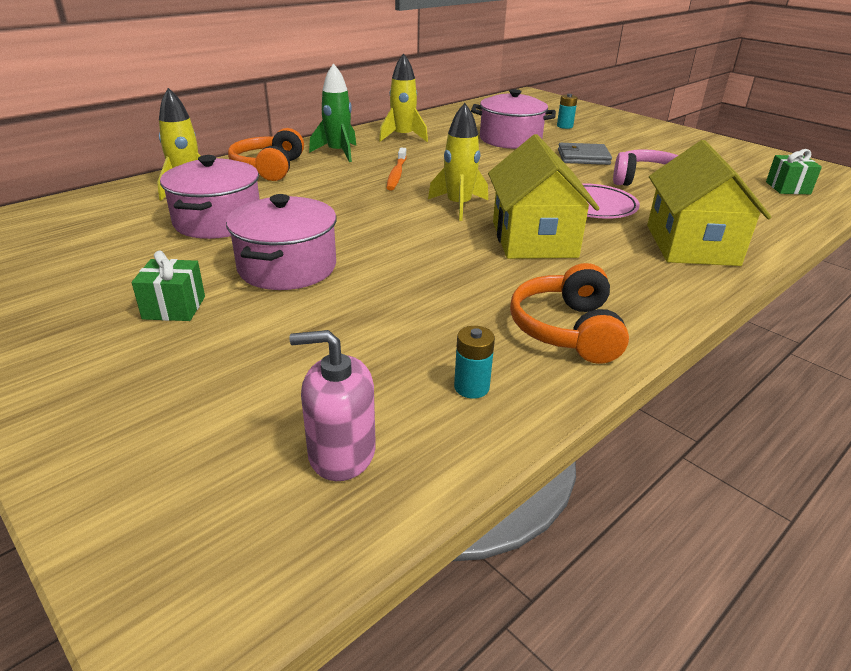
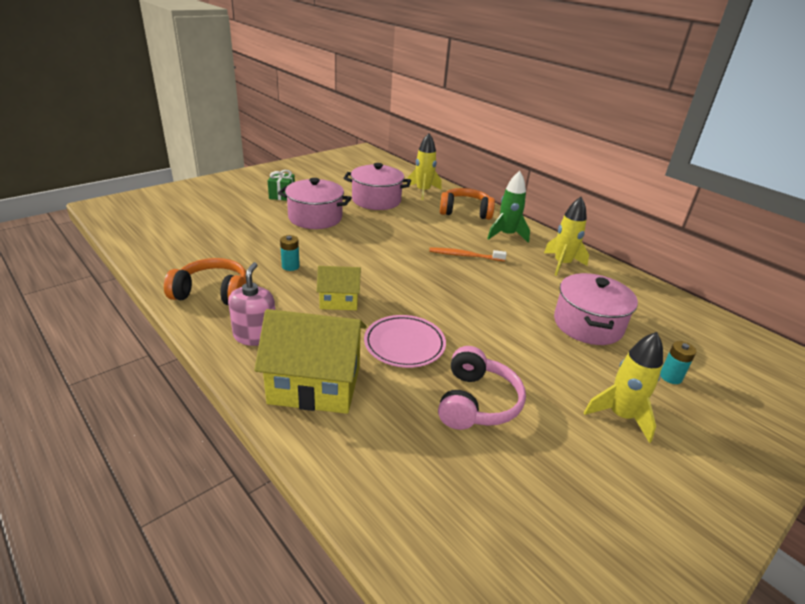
camera: 90 degrees right, 0 degrees up
(341, 452) = (156, 227): pink soap dispenser -> pink soap dispenser (255, 336)
(458, 206) = (402, 276): yellow rocket -> yellow rocket (620, 416)
(471, 387) = (178, 257): turquoise battery -> turquoise battery (290, 266)
(533, 239) = (339, 301): yellow house -> yellow house, size x0.57
(583, 157) = (547, 367): grey wallet -> none
(788, 188) = (484, 554): green gift -> none

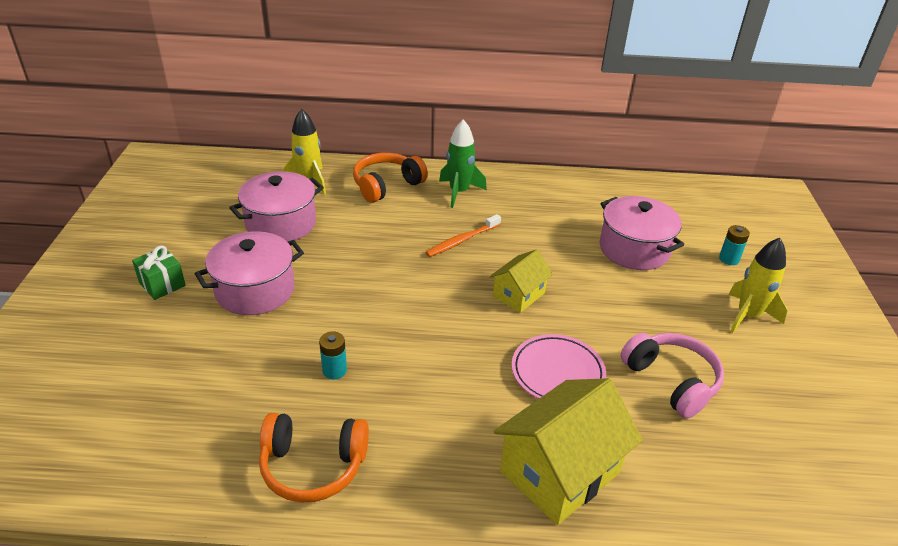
camera: 45 degrees left, 5 degrees up
(212, 293) = (313, 466): orange headphones -> orange headphones turned 135 degrees counterclockwise
(255, 336) = (436, 473): pink soap dispenser -> none
(339, 301) = (442, 373): yellow house -> yellow house (518, 295)
(562, 264) = (541, 198): yellow rocket -> none

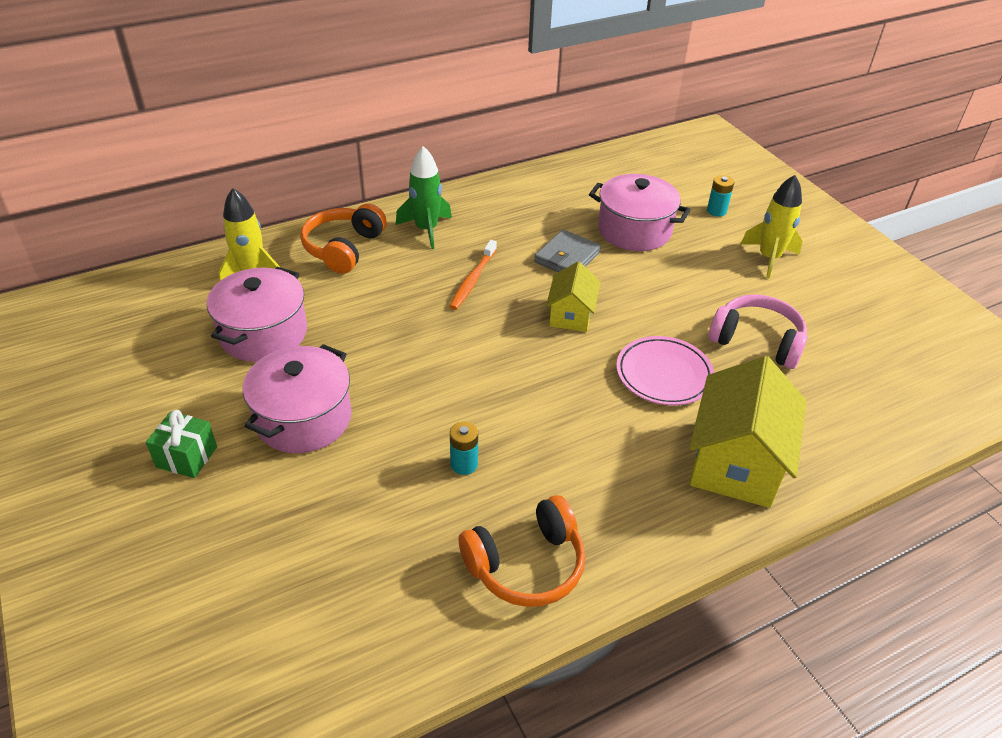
camera: 30 degrees left, 5 degrees up
(555, 250) = (567, 257): none -> grey wallet

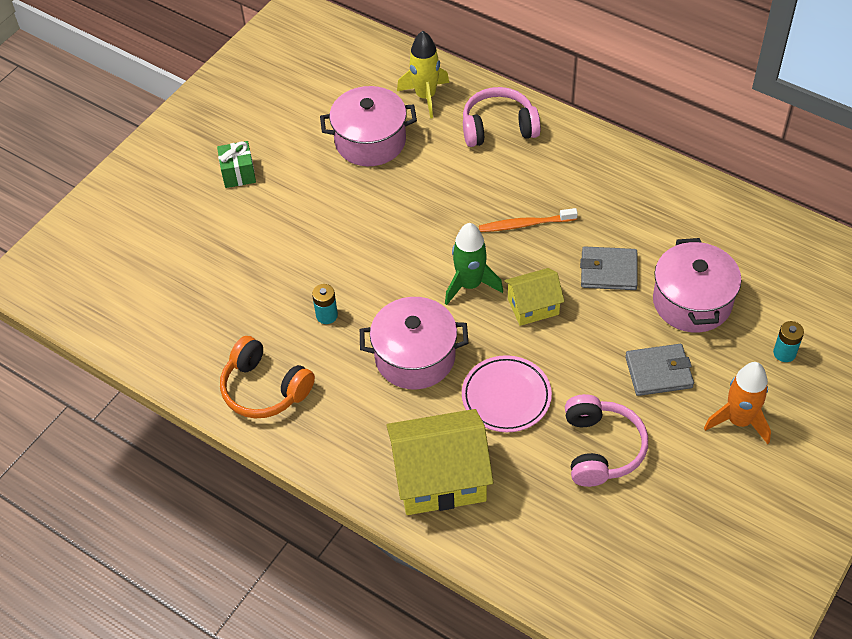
camera: 65 degrees right, 10 degrees up
(303, 418) = (308, 209): pink pot -> pink pot (415, 357)
(343, 248) = (498, 127): orange headphones -> pink headphones
(426, 229) = (566, 163): green rocket -> green rocket (470, 284)
(694, 276) = (658, 372): none -> grey wallet
(769, 258) = (738, 421): yellow rocket -> orange rocket

